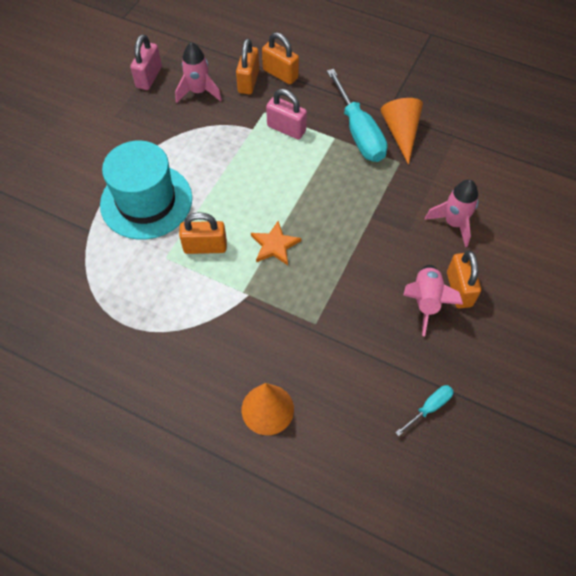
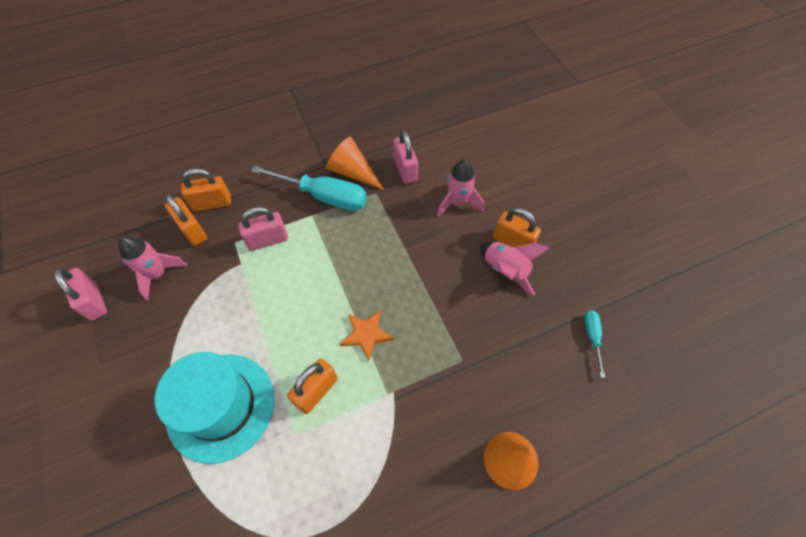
camera: 50 degrees left, 0 degrees up
(444, 165) = (405, 170): none -> pink padlock

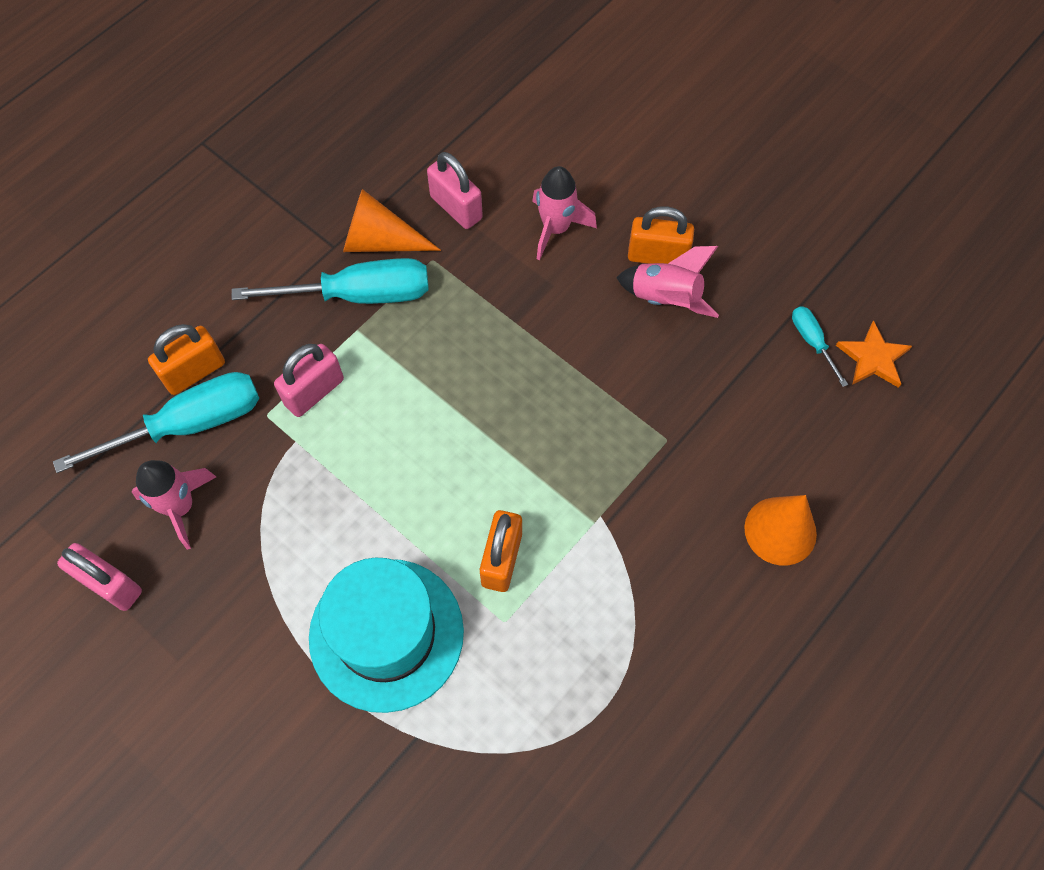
camera: 25 degrees left, 5 degrees up
(192, 230) = (190, 424): orange padlock -> turquoise screwdriver
(366, 334) = (527, 461): orange star -> orange star (873, 358)

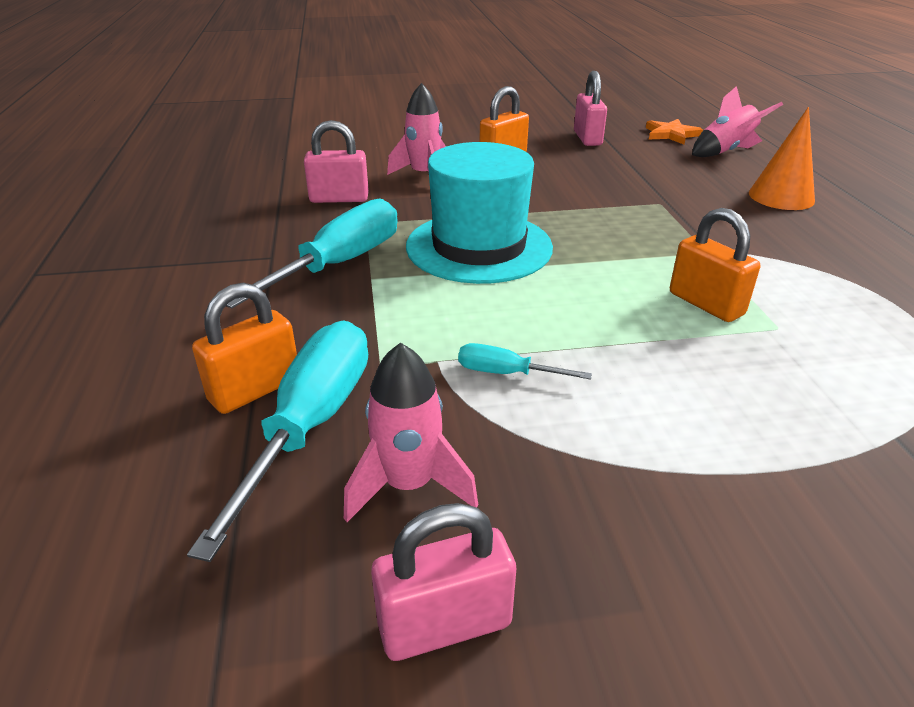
camera: 50 degrees left, 30 degrees down
(194, 372) = (255, 390): orange padlock -> orange padlock turned 45 degrees clockwise
(314, 392) = (398, 326): pink padlock -> pink padlock (587, 138)
(380, 241) = (308, 236): orange cone -> none
(386, 634) = (740, 401): turquoise hat -> turquoise hat (479, 247)
(665, 299) = (541, 166): pink rocket -> pink rocket (726, 152)
(811, 341) = (636, 143): turquoise screwdriver -> turquoise screwdriver (505, 373)

